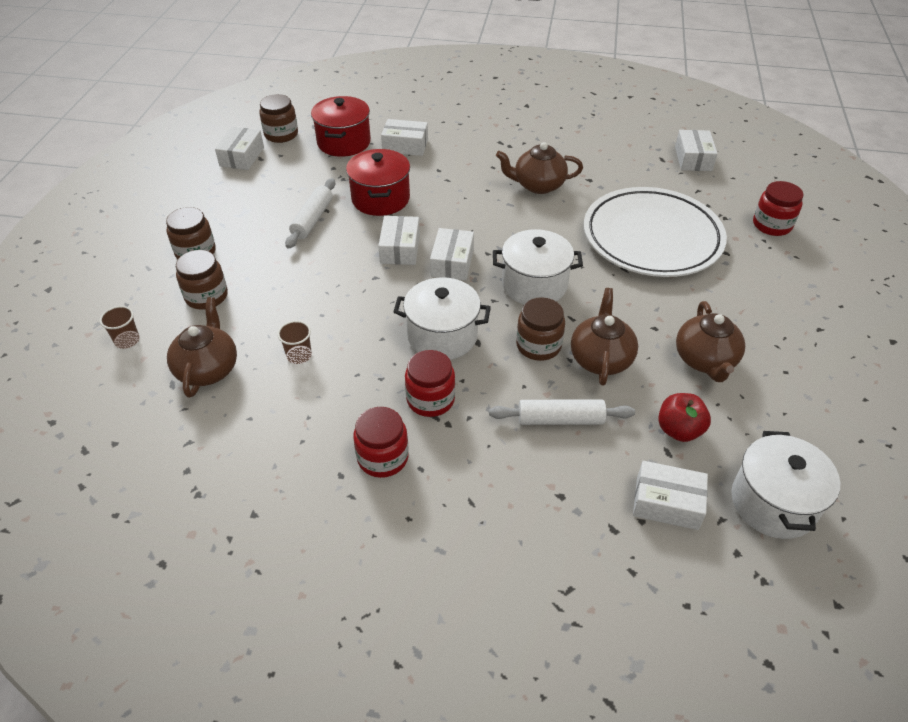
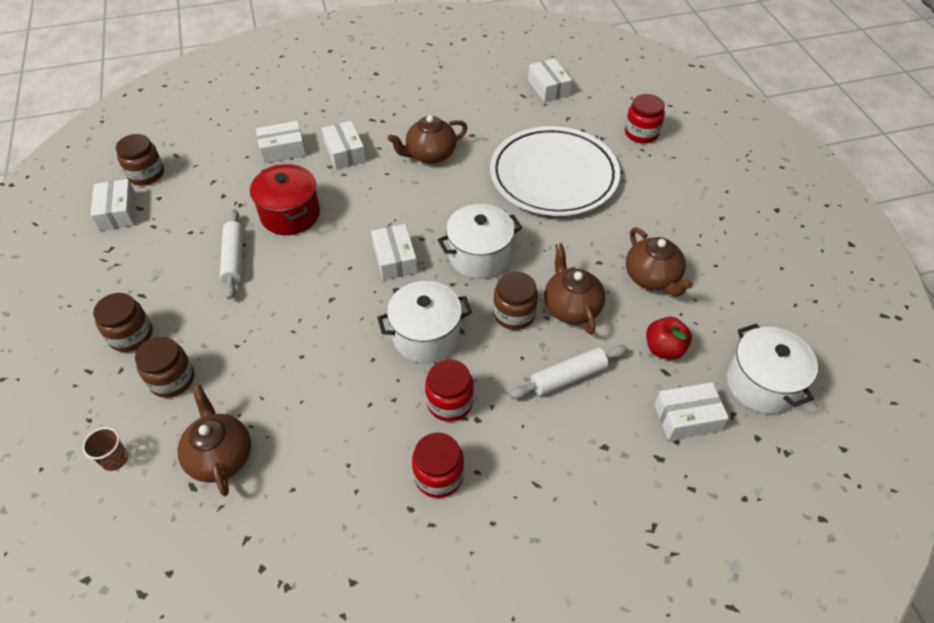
camera: 25 degrees left, 5 degrees up
(299, 356) = (304, 407): brown cup -> none
(344, 142) = (218, 164): red pot -> none
(400, 249) = (338, 261): white box -> white box (345, 152)

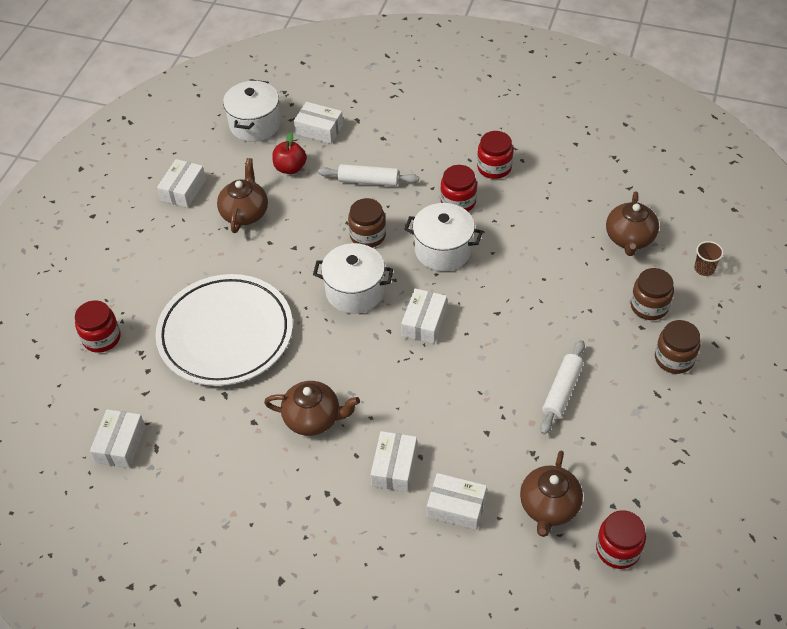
camera: 145 degrees left, 0 degrees up
(118, 212) = (660, 507): white box -> white box (183, 190)
(146, 174) = (618, 549): brown jar -> red jar
(290, 214) = (489, 415): red pot -> none
(571, 307) = (323, 221): brown teapot -> brown teapot (549, 507)

